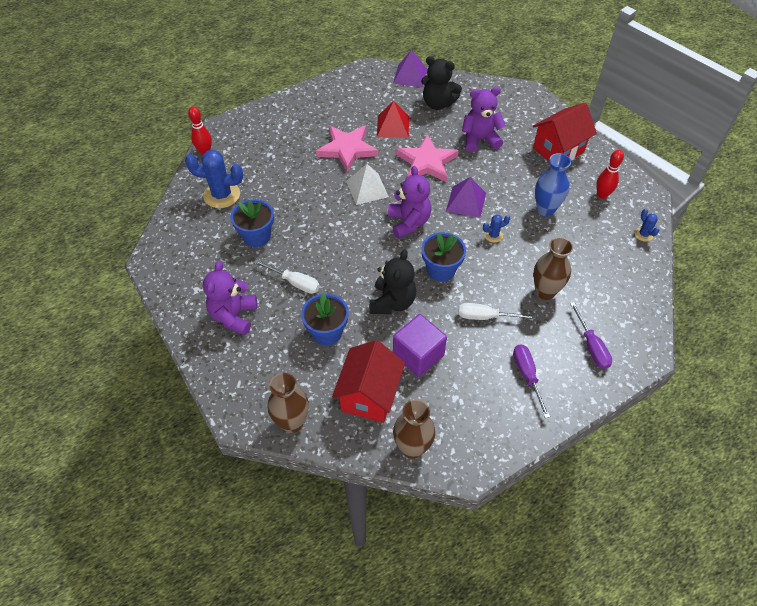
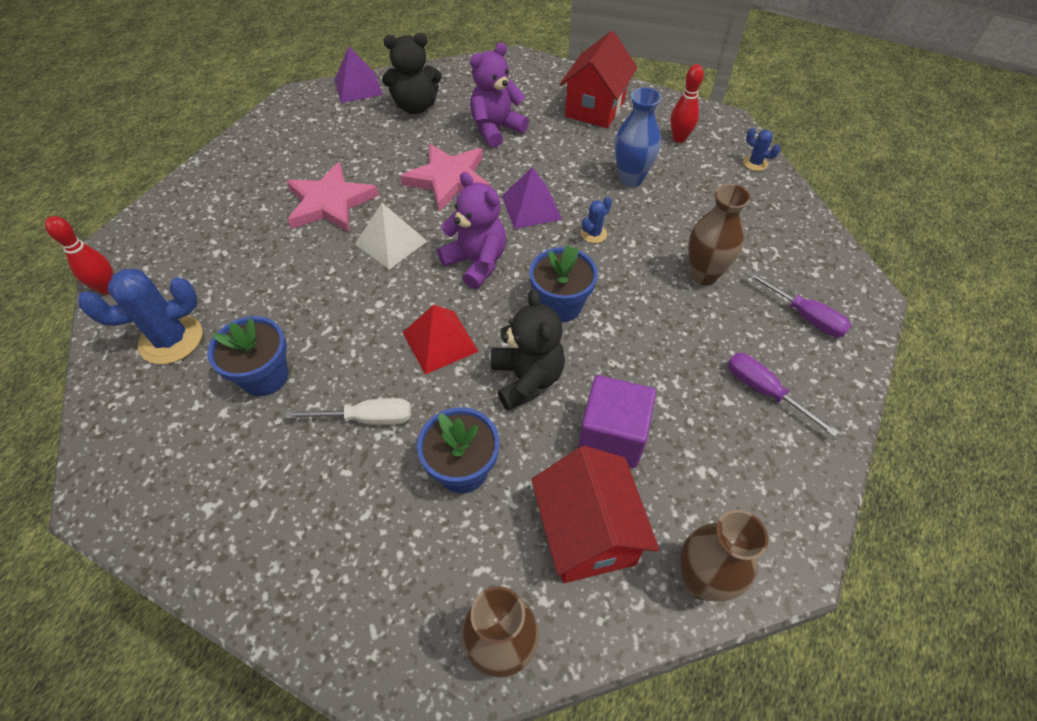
camera: 30 degrees left, 0 degrees up
(234, 316) = (299, 520): purple teddy bear -> none
(393, 126) = (375, 153): red pyramid -> red pyramid (440, 341)
(485, 317) = (659, 340): white screwdriver -> none

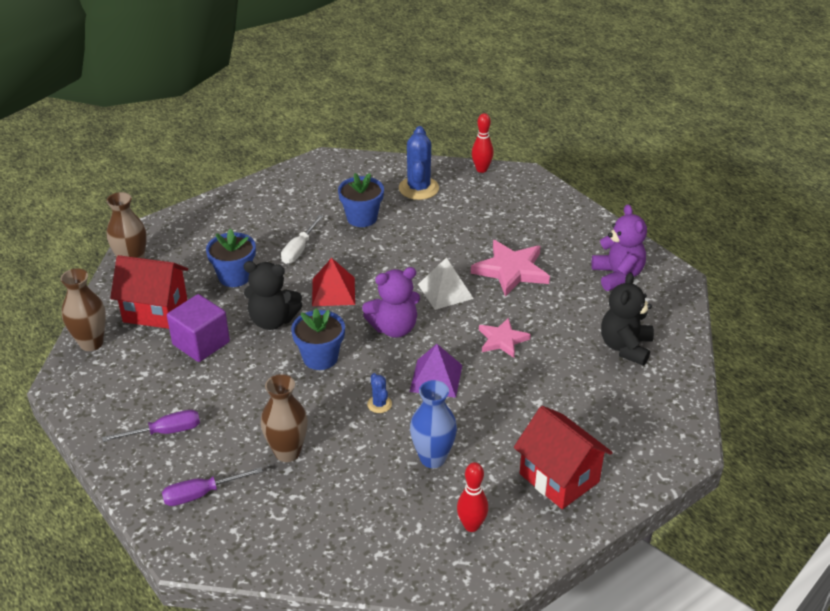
camera: 115 degrees right, 15 degrees down
(358, 87) = (677, 318): purple pyramid -> none
(449, 179) = (502, 340): pink star -> pink star, size x0.63
(496, 129) = (560, 391): purple teddy bear -> purple teddy bear (617, 276)
(755, 163) = (396, 570): blue cactus -> none

